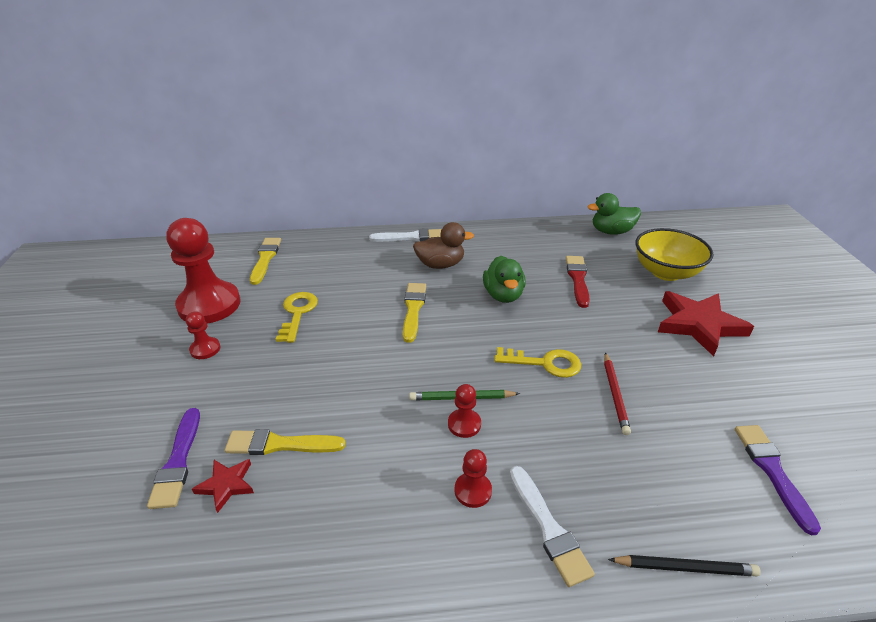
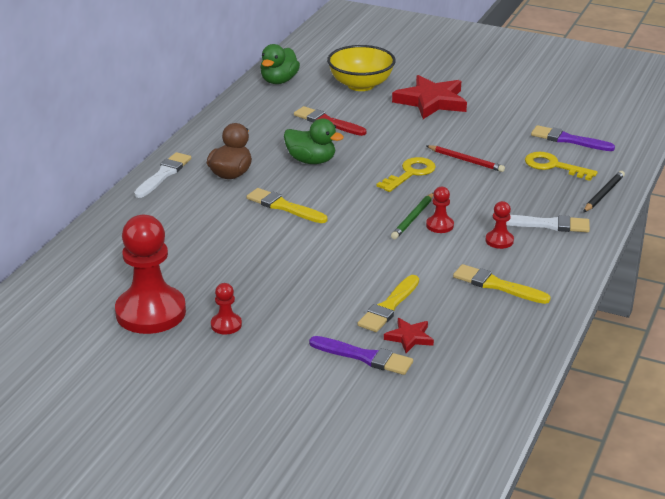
camera: 60 degrees left, 5 degrees down
(265, 259) = (99, 265): yellow brush -> yellow brush (497, 285)
(297, 313) = (223, 265): yellow key -> yellow key (554, 166)

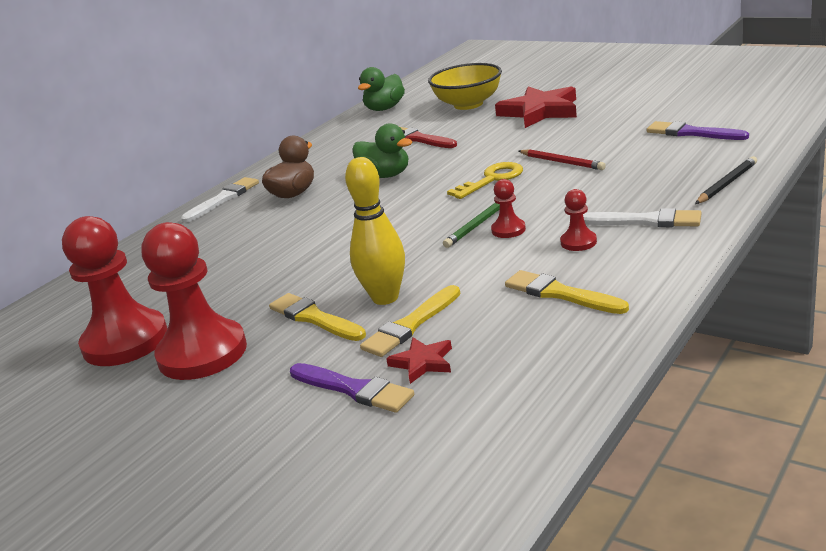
camera: 15 degrees right, 5 degrees down
(226, 325) = (202, 353): red pawn -> red pawn, size x2.29
(284, 207) = (334, 221): yellow brush -> yellow brush (314, 318)
(359, 282) = (385, 298): none -> yellow bowling pin
(554, 166) = (668, 160): yellow key -> none

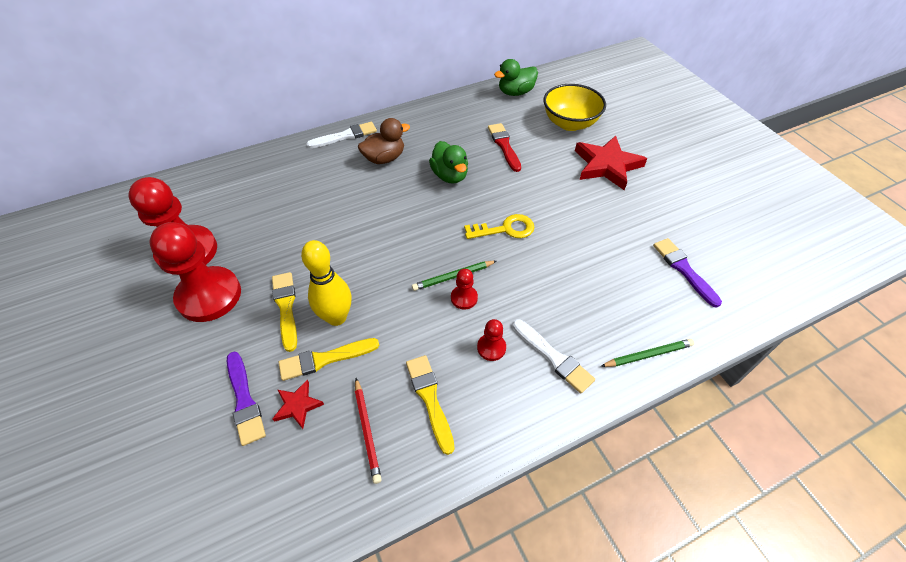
camera: 25 degrees right, 25 degrees up
(562, 162) = (565, 241): red pencil -> red pencil (367, 431)
(727, 183) = (648, 355): black pencil -> green pencil

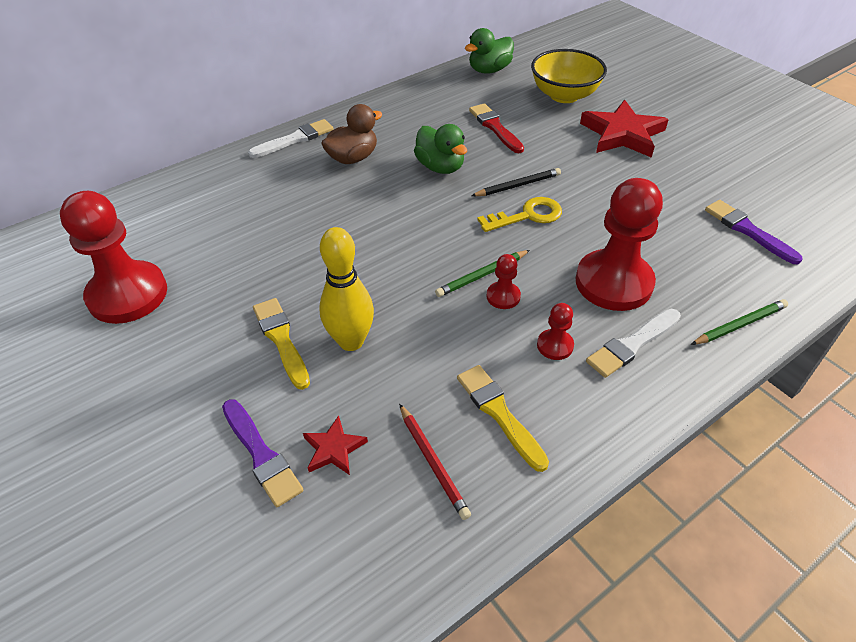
camera: 10 degrees left, 5 degrees down
(209, 296) = (174, 341): red pawn -> red pawn (613, 282)
(325, 359) = (352, 390): yellow brush -> none
(506, 201) = (518, 185): none -> black pencil
(553, 357) = (632, 344): white brush -> white brush turned 105 degrees clockwise

